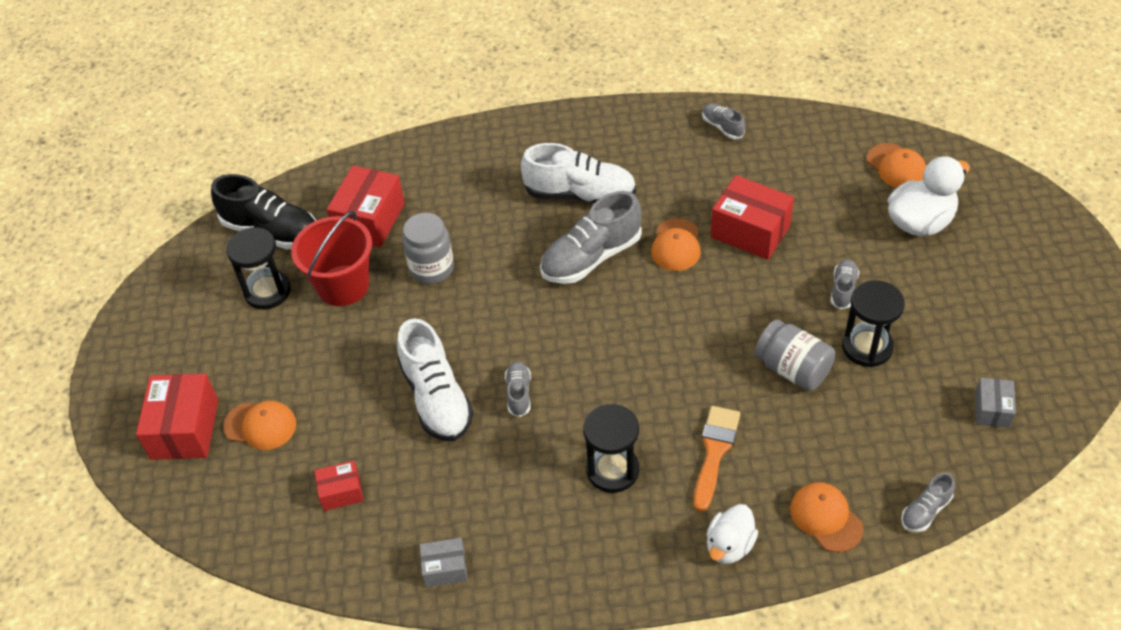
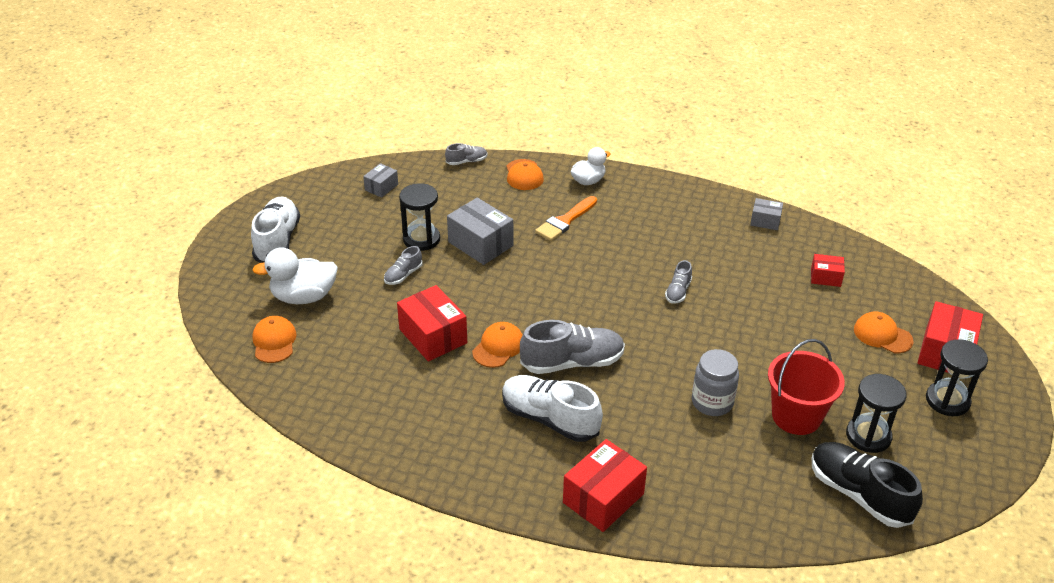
camera: 160 degrees left, 10 degrees down
(370, 220) = (757, 469): red box -> red box (603, 498)
(436, 398) = (740, 308): white shoe -> white shoe (277, 241)
(612, 470) = (636, 232): black hourglass -> black hourglass (947, 400)
(722, 127) = (378, 432): grey shoe -> none
(792, 369) = (480, 244): grey jar -> grey box

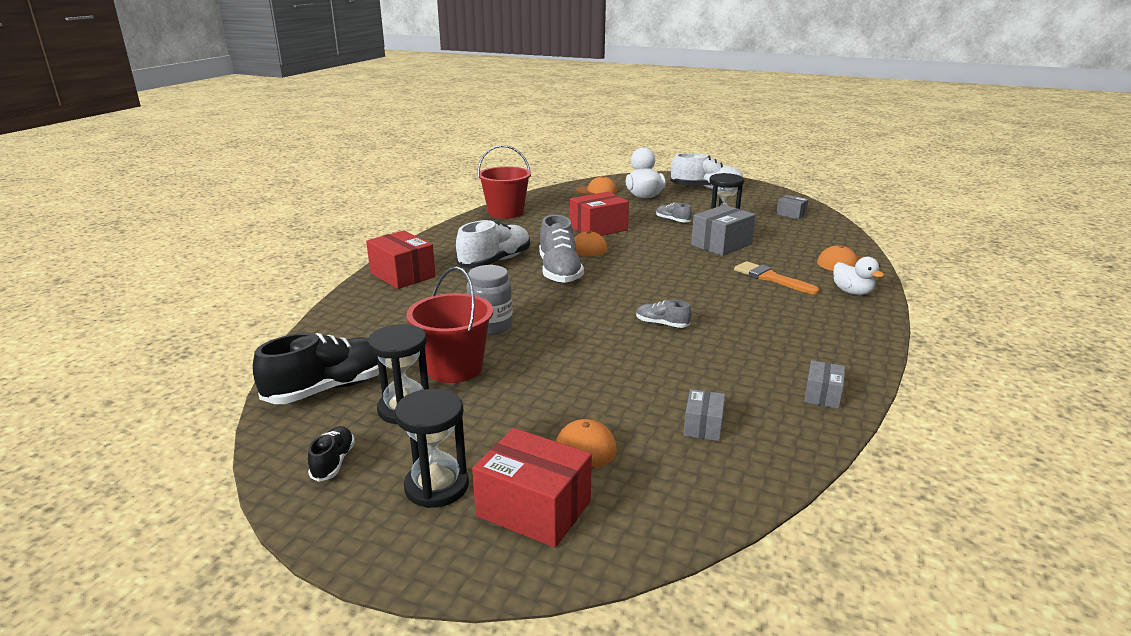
camera: 95 degrees right, 15 degrees down
(369, 429) = (506, 212): none -> red bucket
(466, 161) = (852, 242): grey shoe -> none
(825, 277) = (703, 426): red box -> grey box
(950, 462) = (333, 462): none -> black shoe

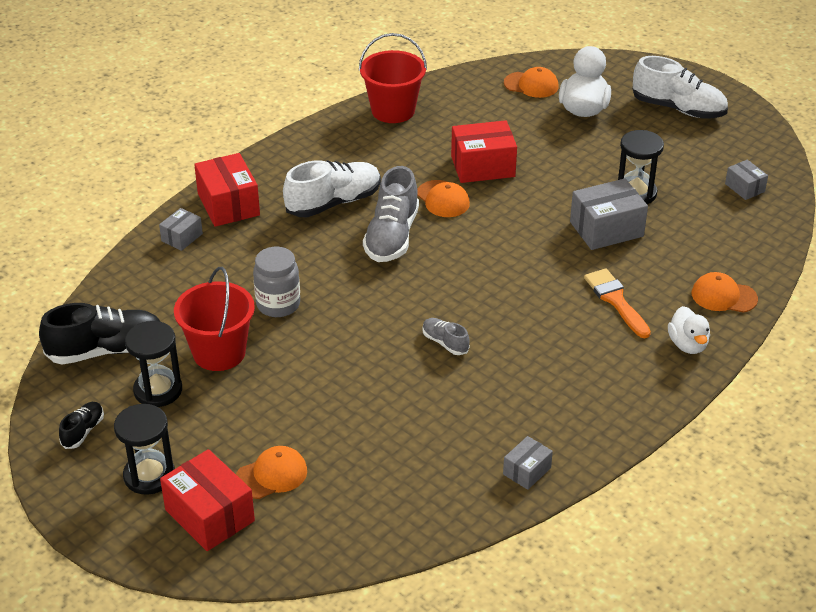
camera: 20 degrees right, 15 degrees up
(672, 220) = (583, 169): grey shoe -> none
(703, 426) = (392, 475): grey box -> grey box (182, 237)

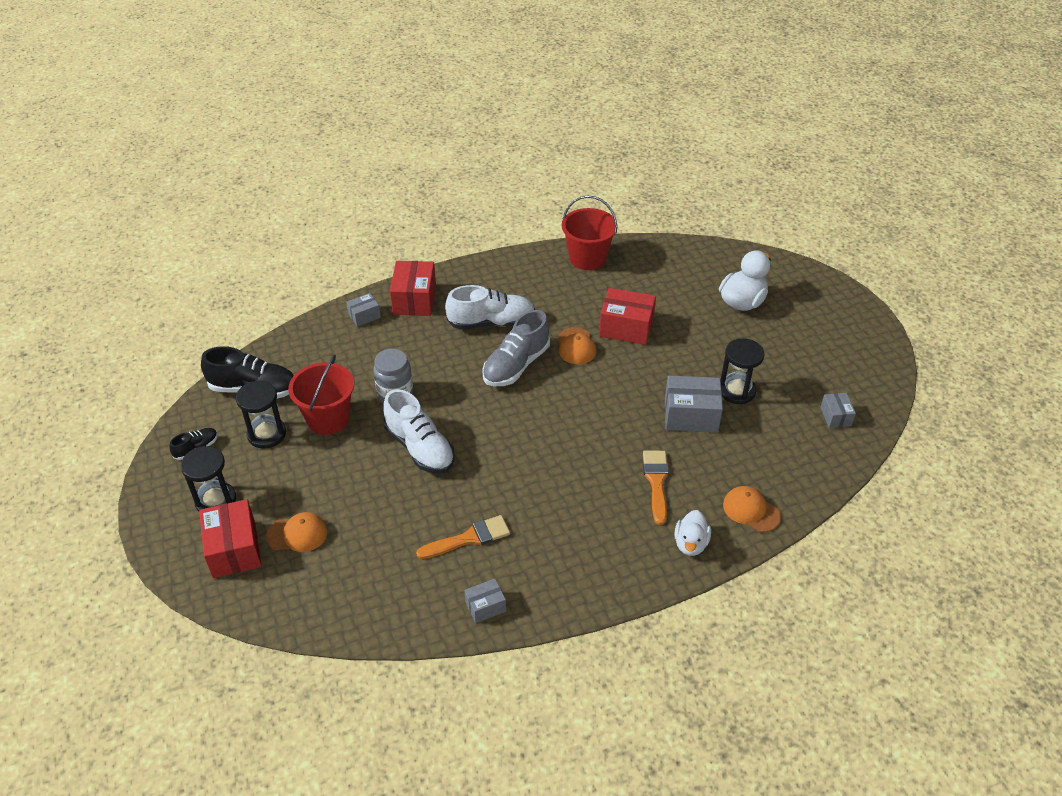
camera: 25 degrees right, 5 degrees up
(445, 343) = (496, 470): grey shoe -> none
(463, 415) = (469, 538): none -> orange brush
(531, 85) = (712, 268): orange cap -> none
(678, 109) = (824, 326): white shoe -> white shoe (420, 448)

